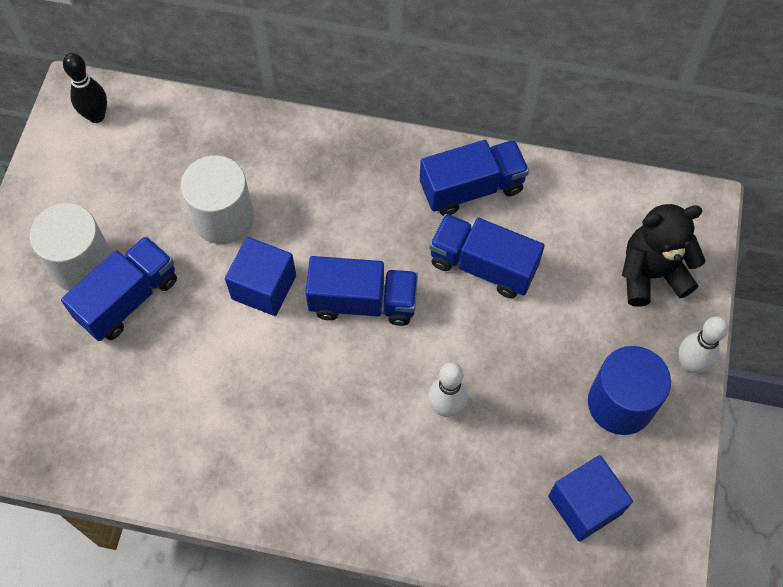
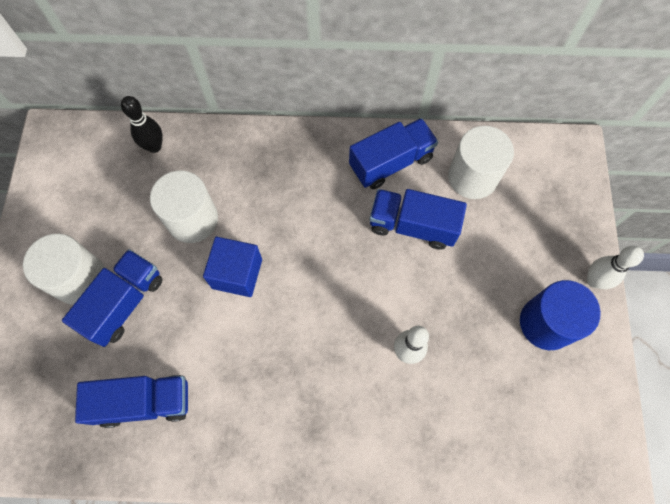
camera: 10 degrees left, 5 degrees up
(96, 116) = (72, 150): black bowling pin -> black bowling pin (154, 146)
(363, 302) = (321, 273): blue truck -> blue truck (144, 402)
(568, 220) = (472, 177): none -> white cylinder
(585, 505) = (536, 416): blue cube -> none
(651, 274) = (547, 210): black teddy bear -> none

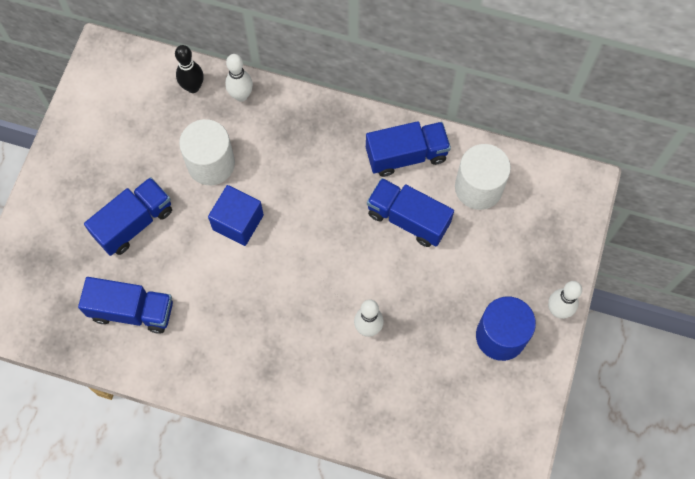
camera: 15 degrees right, 0 degrees up
(80, 279) = (100, 192): white cylinder -> none
(206, 143) = (241, 95): none -> white bowling pin

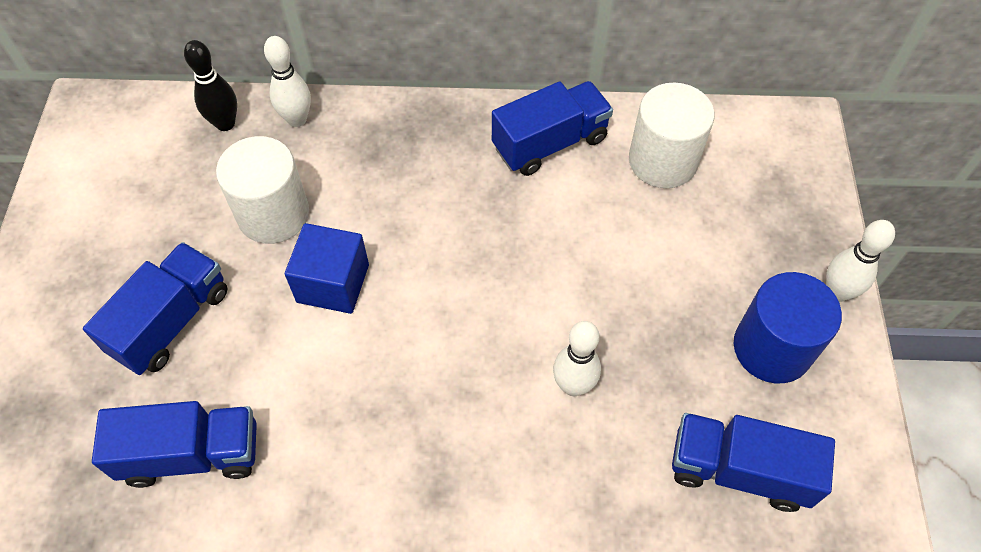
camera: 15 degrees left, 10 degrees down
(408, 219) = (580, 222): blue truck -> blue truck (739, 470)

